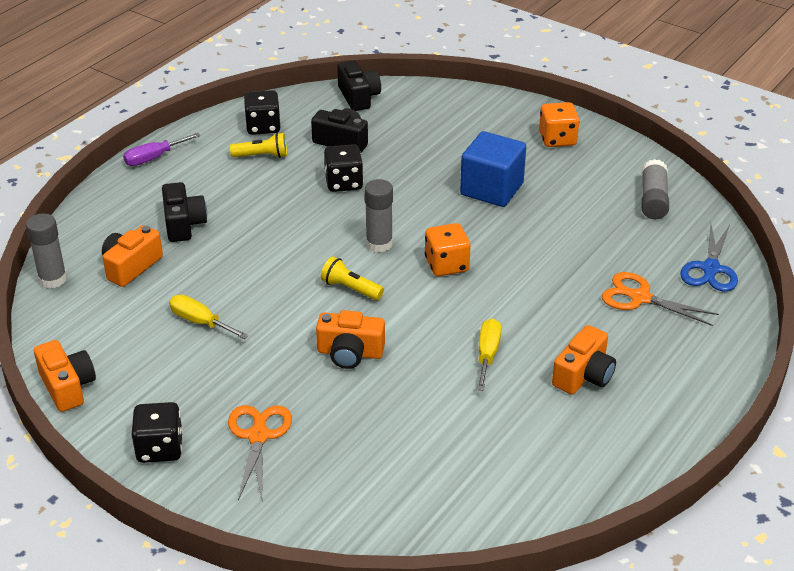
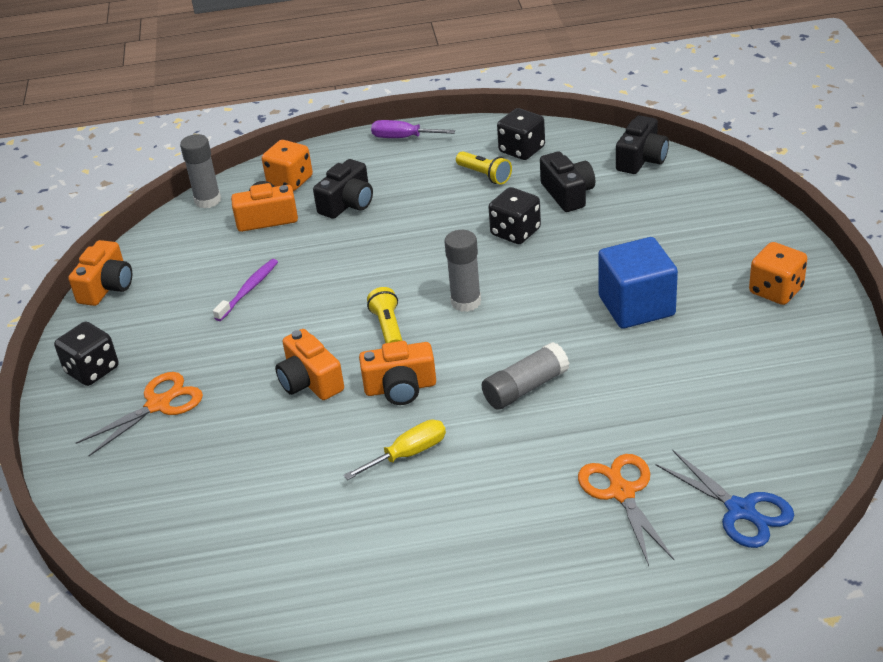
camera: 50 degrees right, 0 degrees up
(200, 322) = (248, 290): yellow screwdriver -> purple toothbrush
(446, 265) = (493, 353): orange dice -> orange dice (290, 181)
(583, 375) = (459, 528): orange camera -> orange camera (400, 388)
(653, 200) = (786, 405): grey glue stick -> grey glue stick (525, 388)
(710, 268) = (740, 510): blue scissors -> blue scissors turned 105 degrees counterclockwise

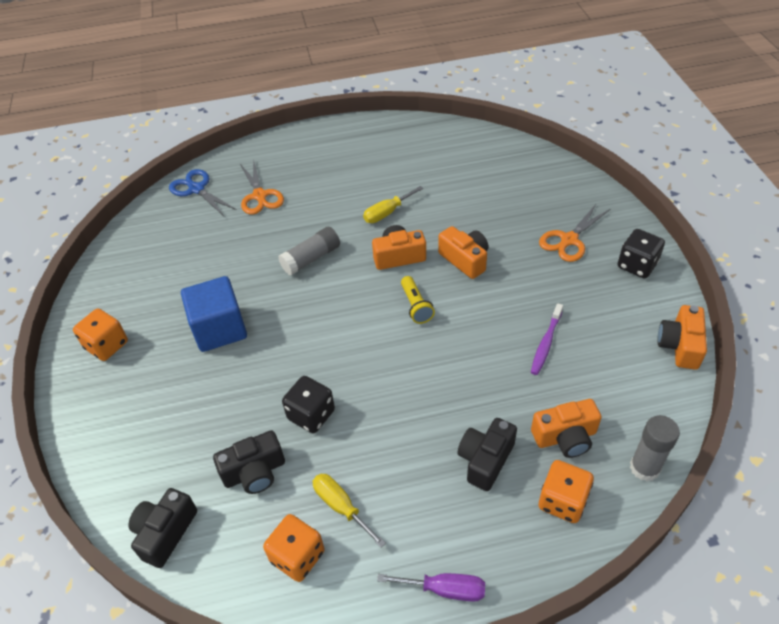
camera: 175 degrees right, 10 degrees up
(466, 302) = (355, 332): grey glue stick -> none
(484, 175) = (341, 507): yellow flashlight -> yellow screwdriver
(522, 150) = (297, 556): black dice -> orange dice
(568, 194) = (254, 472): black camera -> black camera turned 90 degrees counterclockwise

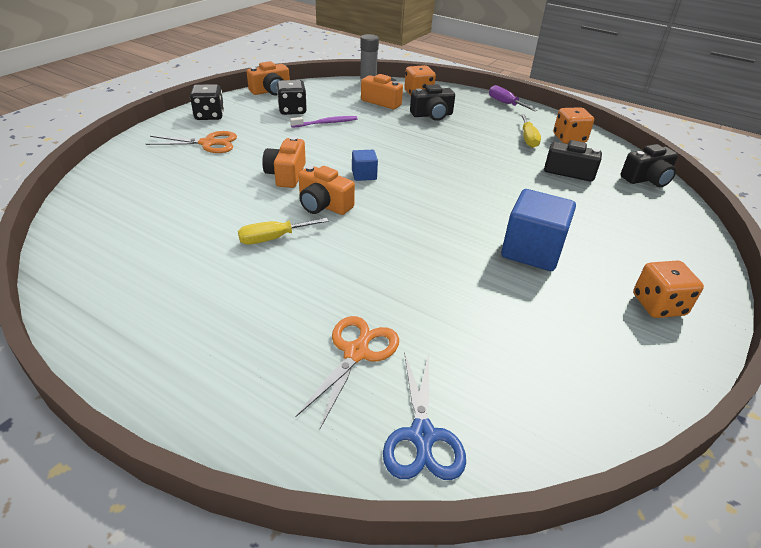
camera: 140 degrees left, 10 degrees down
(311, 258) = (391, 250): grey glue stick -> none
(311, 415) = (507, 172): black dice -> black dice (292, 110)
(387, 213) = (273, 238): yellow screwdriver -> yellow screwdriver turned 150 degrees clockwise
(416, 306) = (364, 175): yellow flashlight -> blue cube

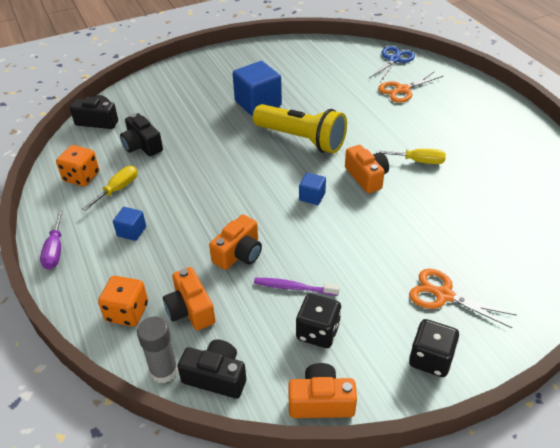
camera: 145 degrees left, 5 degrees up
(286, 174) = (380, 219): orange camera -> orange camera (239, 253)
(429, 223) = (301, 139): none -> yellow flashlight
(432, 115) = (162, 259): black camera -> black camera (216, 377)
(475, 121) = (131, 231): none -> blue cube
(658, 305) = (232, 63): orange dice -> none

